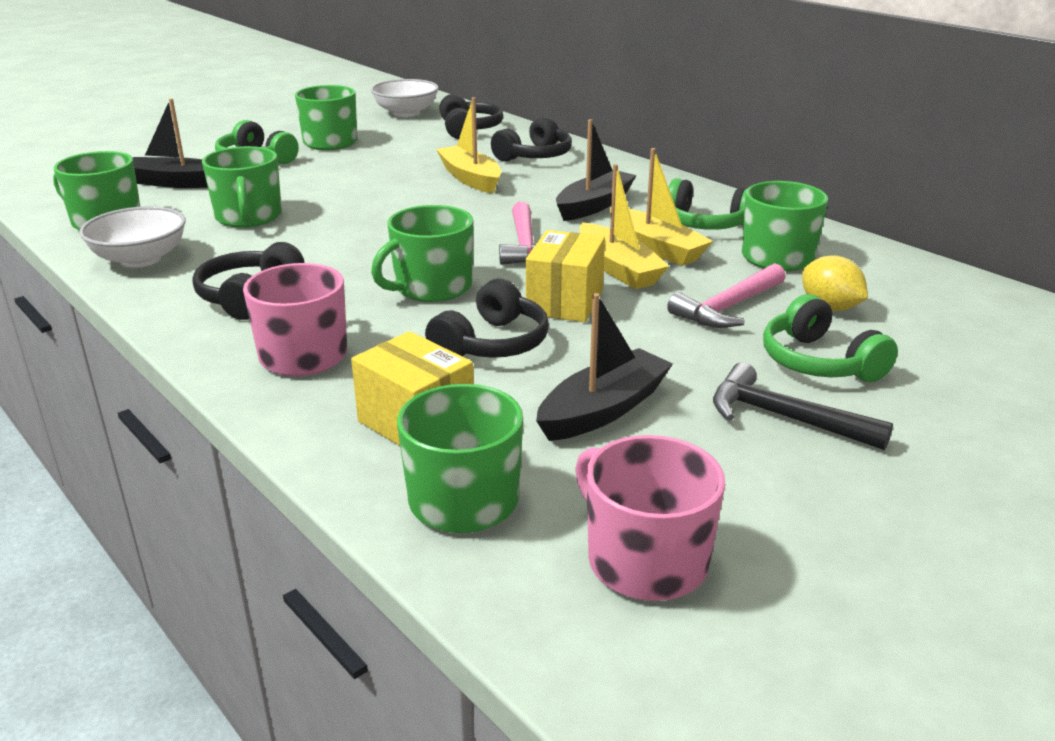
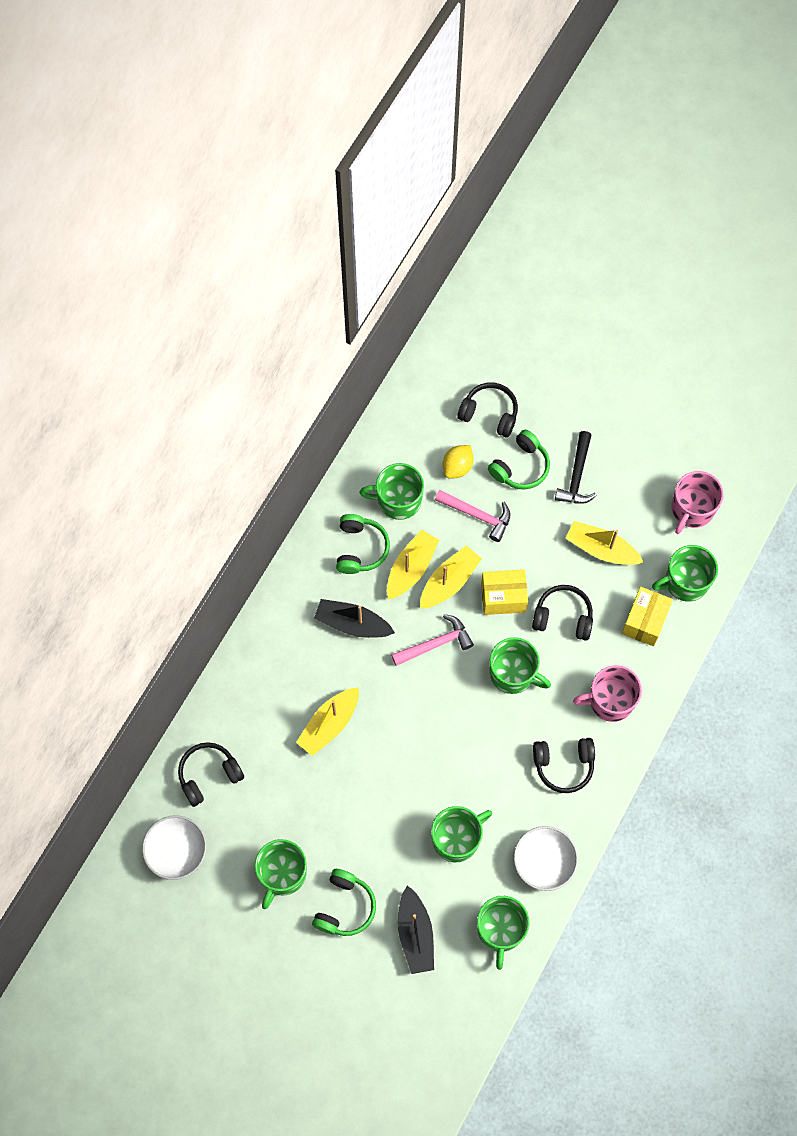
camera: 110 degrees left, 40 degrees up
(535, 156) = (262, 697): black headphones -> black headphones (489, 414)
(603, 409) = (601, 549): black boat -> yellow boat

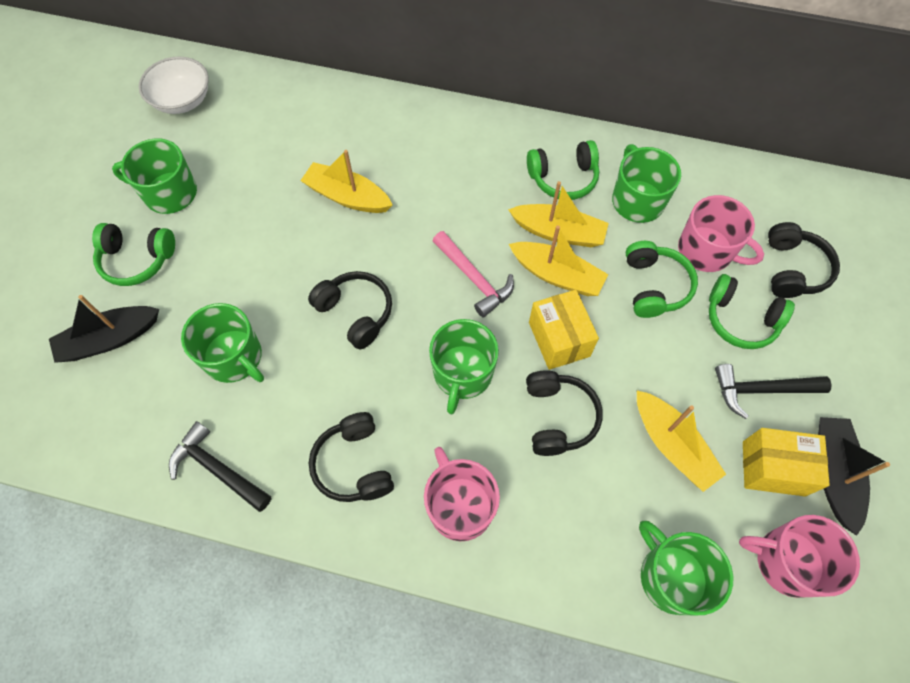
camera: 75 degrees right, 5 degrees down
(209, 775) = (268, 107): black headphones -> black headphones (356, 313)
(352, 623) = (471, 191): black boat -> black boat (833, 474)
(457, 467) = (706, 250): yellow lemon -> pink mug
(477, 515) = (654, 286): pink hammer -> green headphones
(500, 929) = (122, 435): green mug -> none
(544, 862) = (217, 469): white bowl -> black hammer
(601, 549) = (672, 445): yellow boat -> yellow boat turned 135 degrees clockwise
(644, 621) = (589, 529): yellow box -> yellow box (773, 468)

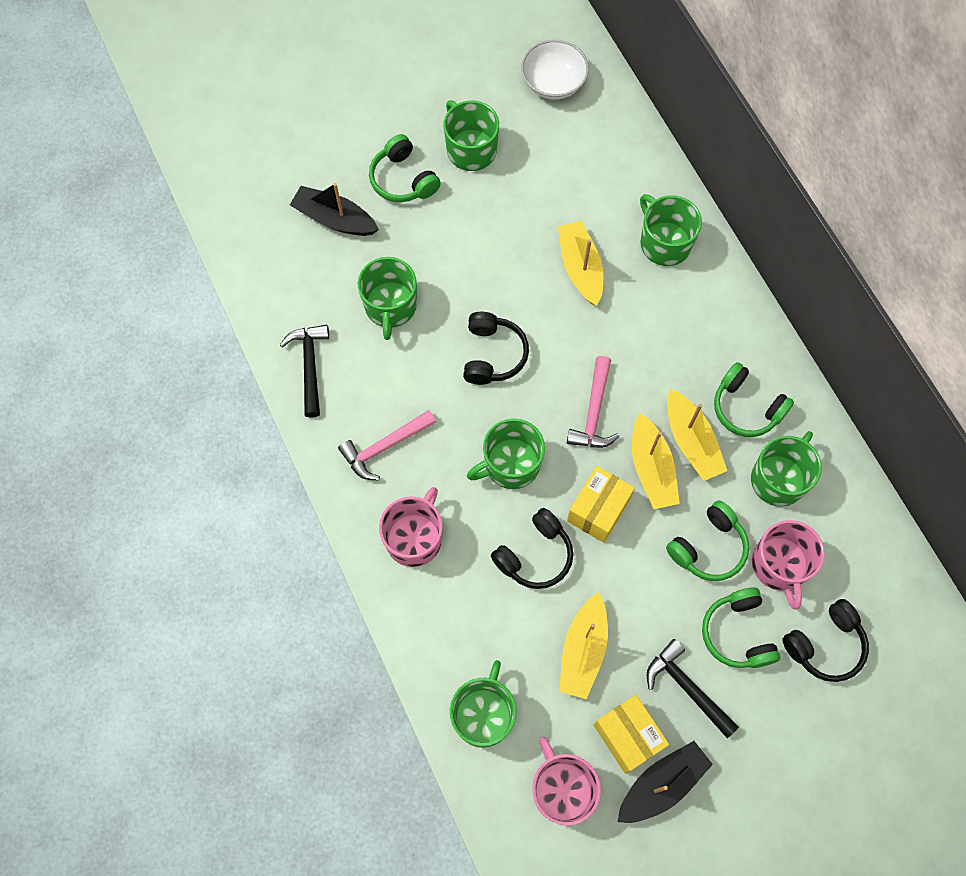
camera: 50 degrees right, 5 degrees up
(354, 464) = (384, 447): black headphones -> pink hammer
(385, 130) = (664, 243): none -> green mug

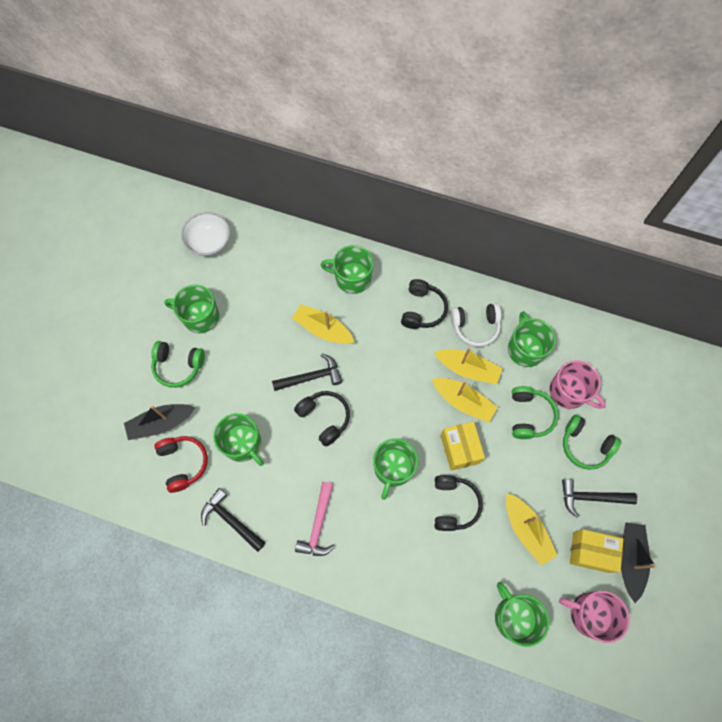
camera: 45 degrees left, 0 degrees up
(318, 274) = (183, 463): none -> red headphones
(414, 538) = (384, 559): pink mug -> none
(520, 304) = (311, 377): none -> black hammer
(594, 412) = (406, 399): pink hammer -> none
(746, 407) = (475, 327): green headphones -> white headphones
(825, 645) = (627, 411): black headphones -> black headphones (422, 309)

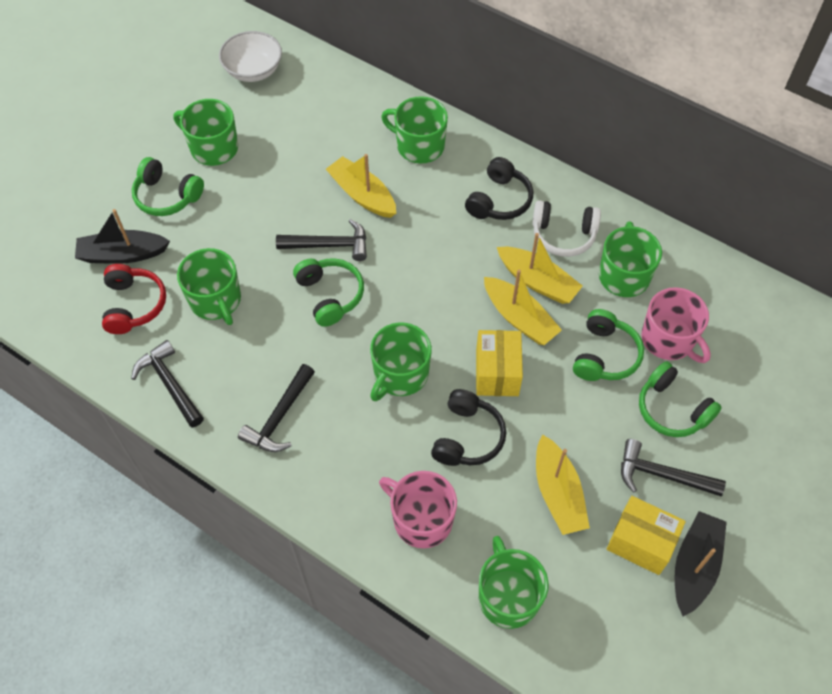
camera: 15 degrees right, 10 degrees down
(318, 525) = (279, 417): pink hammer -> black hammer
(324, 418) = (330, 295): black headphones -> green headphones
(589, 614) = (616, 621): pink mug -> pink mug (421, 519)

